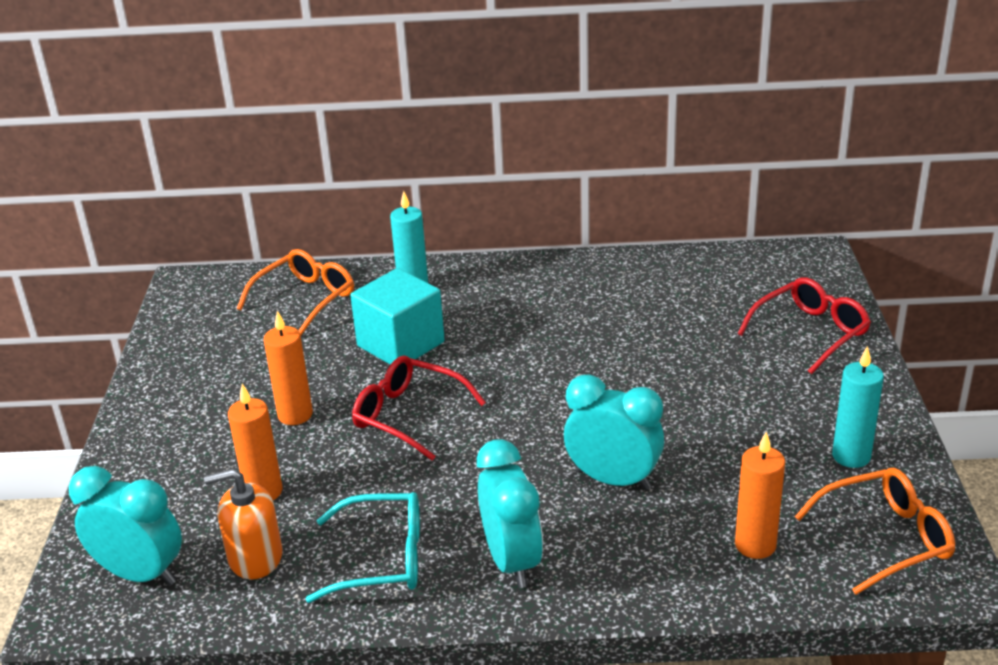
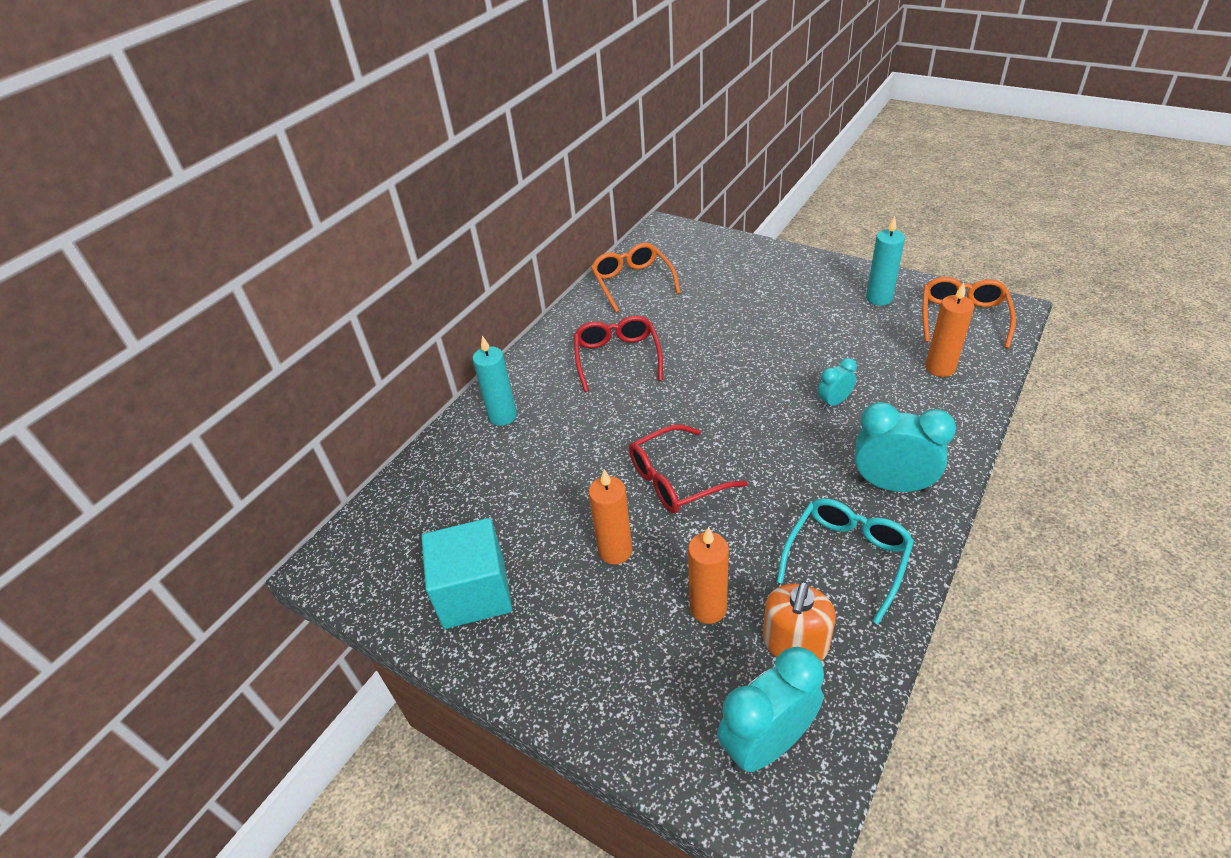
camera: 55 degrees left, 10 degrees up
(305, 299) = (448, 487): orange glasses -> orange glasses (632, 282)
(400, 344) = (575, 451): turquoise cube -> turquoise cube (474, 593)
(613, 480) = (834, 402): turquoise clock -> turquoise clock, size x0.53
(810, 332) = (744, 262): red glasses -> red glasses (617, 357)

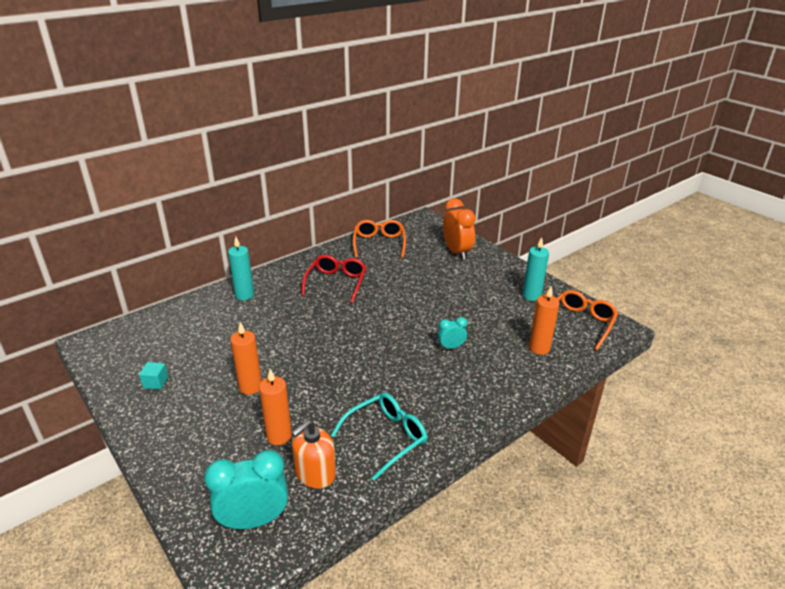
camera: 15 degrees right, 10 degrees down
(474, 593) = (156, 382): turquoise cube -> turquoise cube, size x0.42
(676, 479) = (317, 360): red glasses -> none
(743, 265) = (457, 252): none -> orange clock
(892, 485) = (449, 406): turquoise clock -> none

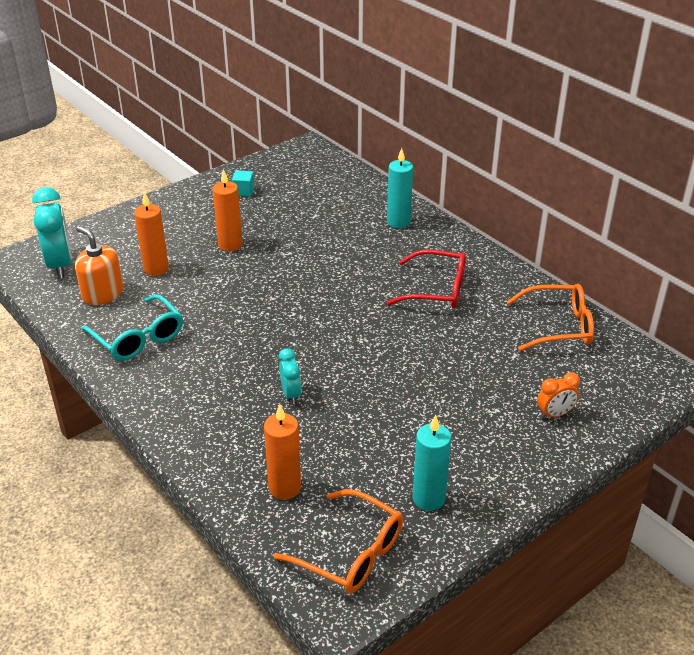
camera: 90 degrees right, 5 degrees up
(457, 252) = (554, 414): orange clock -> orange clock, size x0.53

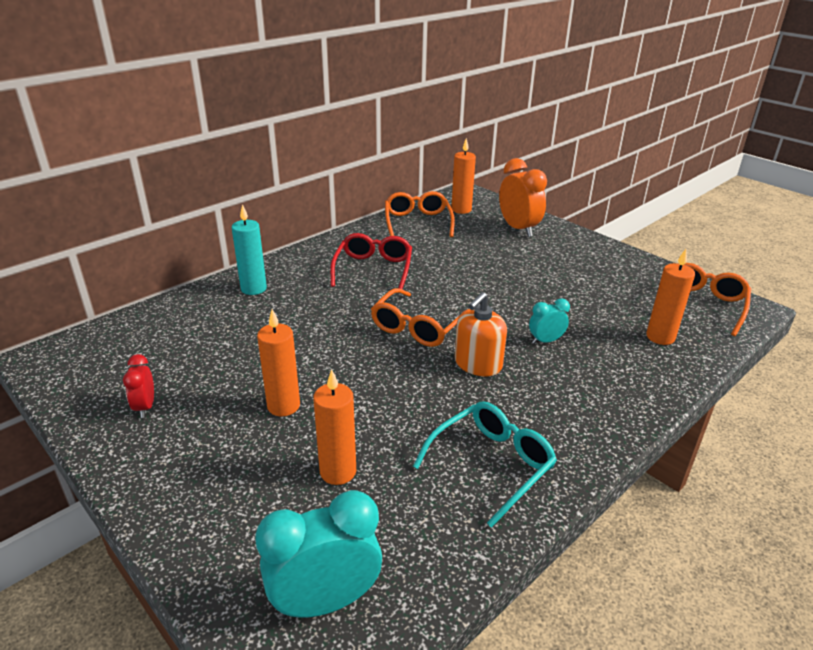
camera: 95 degrees left, 5 degrees down
(102, 294) = (402, 522): orange soap dispenser -> orange soap dispenser (478, 364)
(243, 191) = (145, 407): turquoise cube -> red clock
(325, 313) = (417, 327): none -> orange glasses
(428, 498) = (628, 275): turquoise candle -> none
(554, 414) = (518, 229): orange clock -> orange clock, size x1.88
(607, 367) = (461, 209): none -> orange candle

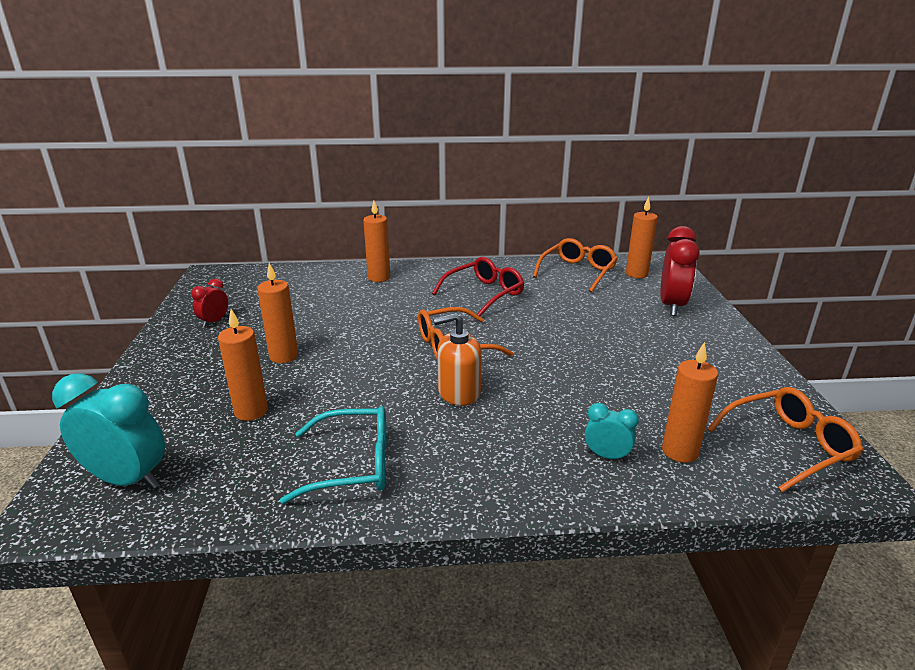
camera: 40 degrees right, 5 degrees down
(253, 289) = (379, 277): turquoise candle -> orange candle
(518, 229) = (671, 306): orange clock -> red clock
(545, 341) = (548, 402): turquoise clock -> turquoise clock (607, 456)

